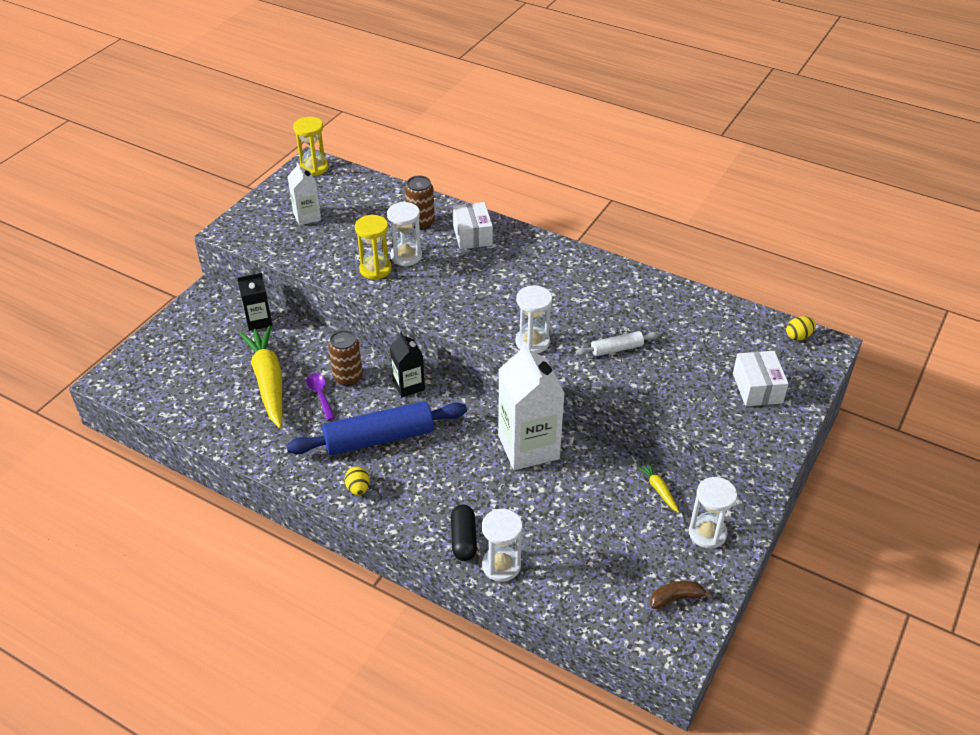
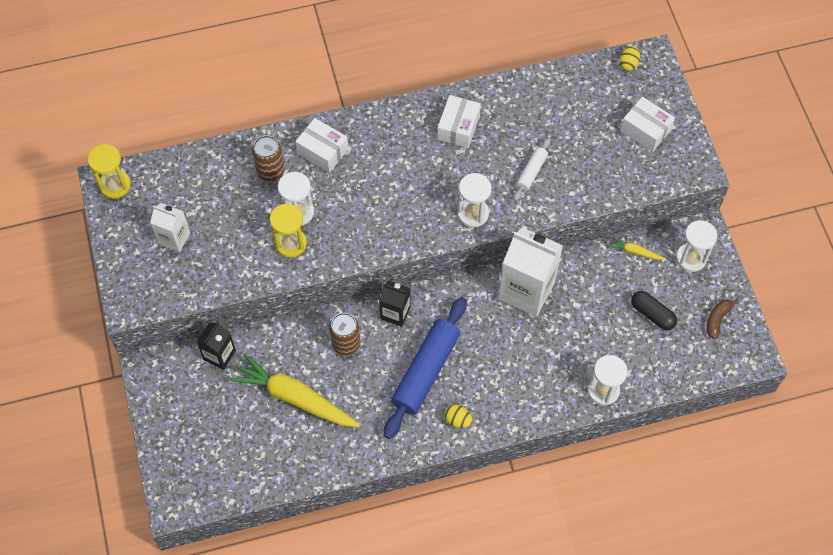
camera: 45 degrees left, 20 degrees up
(320, 395) = (344, 375): purple spoon -> none
(463, 539) = (562, 394): black capsule -> black capsule (652, 314)
(593, 285) = (458, 128): none -> white box

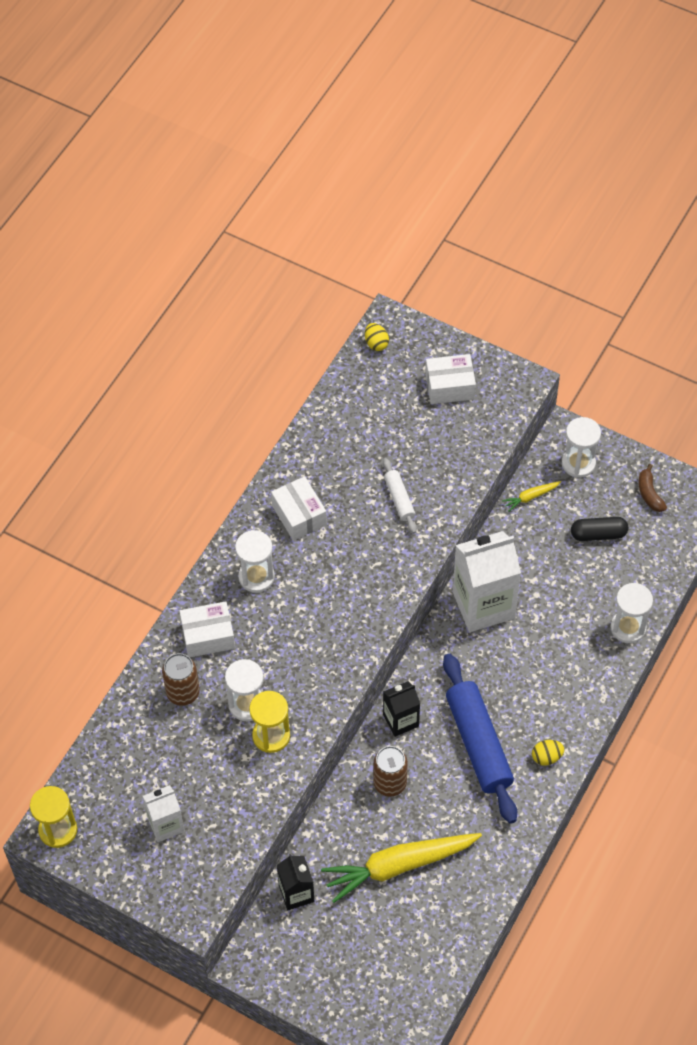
camera: 45 degrees left, 5 degrees down
(473, 213) = (391, 574): white hourglass -> white hourglass (256, 577)

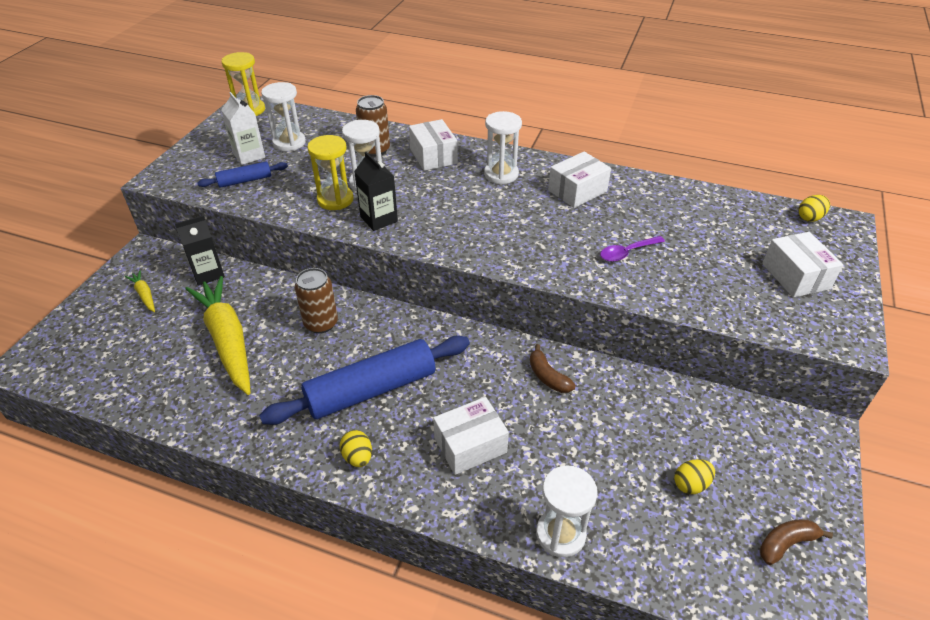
camera: 80 degrees right, 15 degrees down
(217, 826) = (245, 180): none -> blue rolling pin
(399, 499) = (627, 252): white rolling pin -> purple spoon
(401, 720) = (393, 324): black carton -> black carton (379, 219)
(483, 605) = (548, 376): white carton -> brown banana
(530, 497) = (710, 406): yellow carrot -> yellow carrot (144, 295)
(545, 674) = (470, 445): none -> white box
(578, 463) = (786, 451): white hourglass -> white hourglass (289, 143)
(598, 534) = (691, 484): black capsule -> yellow egg

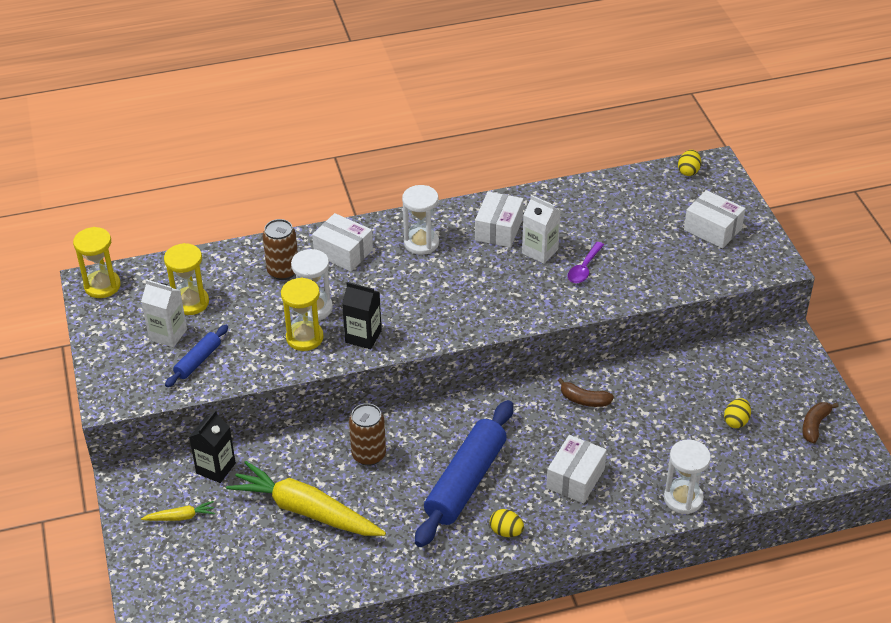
camera: 35 degrees left, 0 degrees up
(144, 295) = (181, 517): yellow carrot -> yellow carrot turned 150 degrees clockwise
(289, 143) = (190, 302): white hourglass -> yellow hourglass
(598, 222) = (540, 251): none -> white carton

